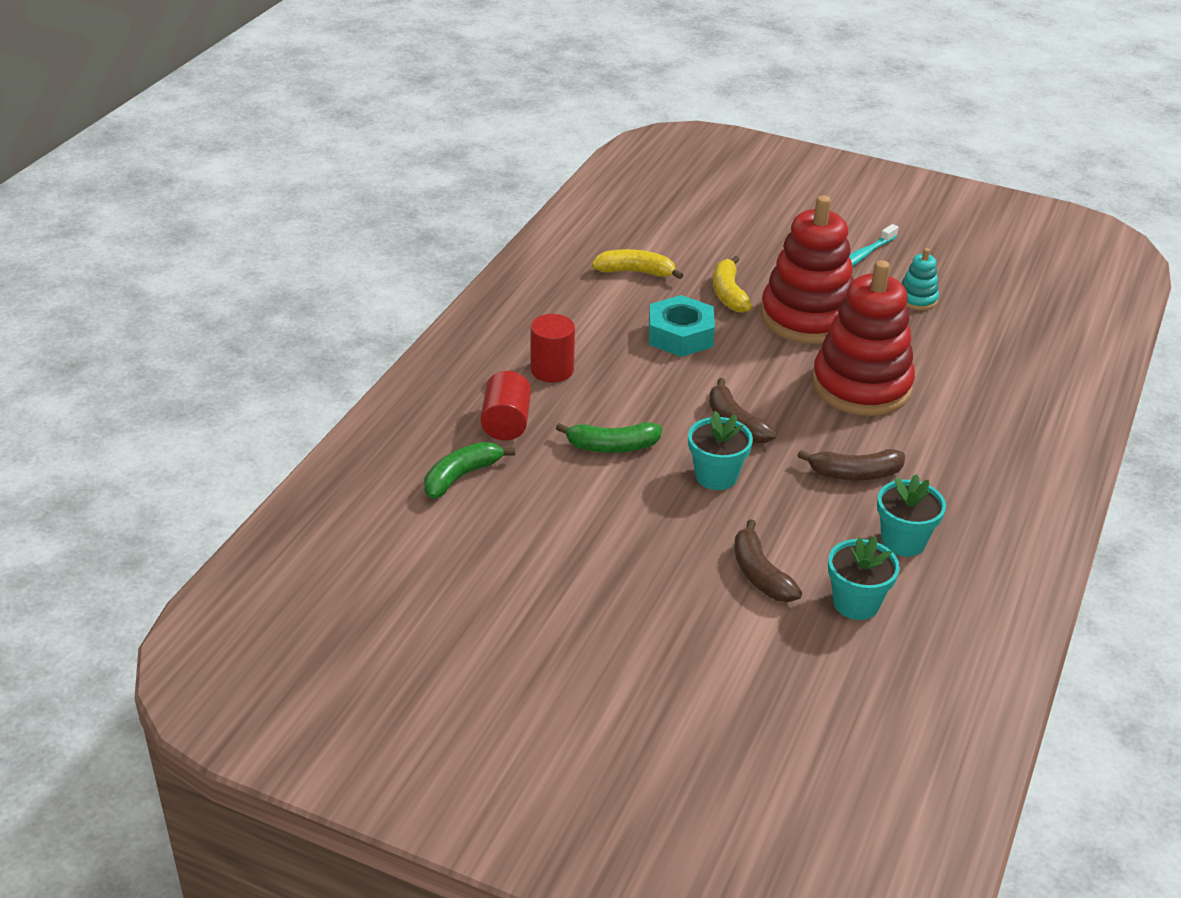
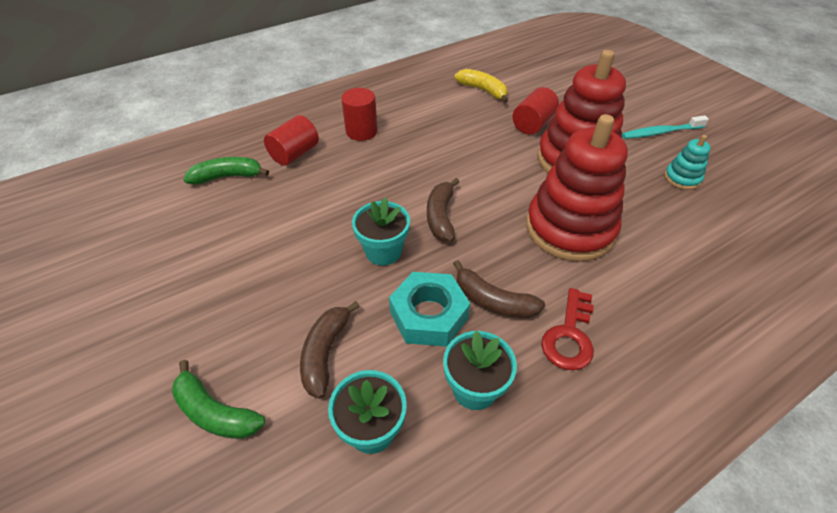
camera: 35 degrees right, 10 degrees up
(612, 446) = (338, 197): green banana -> green banana (215, 412)
(680, 335) = (469, 139): turquoise nut -> turquoise nut (429, 315)
(728, 293) = (533, 124): yellow banana -> red cylinder
(938, 472) = (569, 336): none -> red key

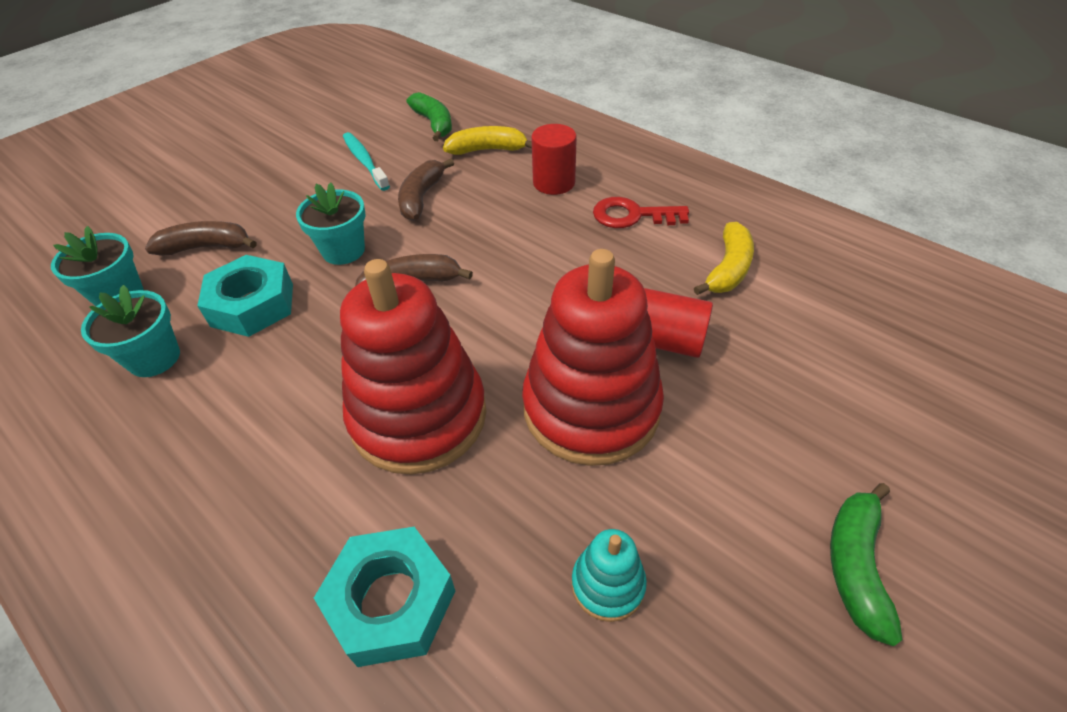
camera: 75 degrees right, 0 degrees up
(215, 412) = (152, 207): green banana -> green banana (856, 565)
(294, 154) = (488, 150): red cylinder -> yellow banana
(493, 301) = (274, 353): brown banana -> brown banana (422, 197)
(569, 336) = (220, 434): red key -> red key (632, 215)
(661, 132) = (756, 545): turquoise toothbrush -> turquoise toothbrush (365, 161)
(696, 254) = (391, 601): none -> turquoise nut

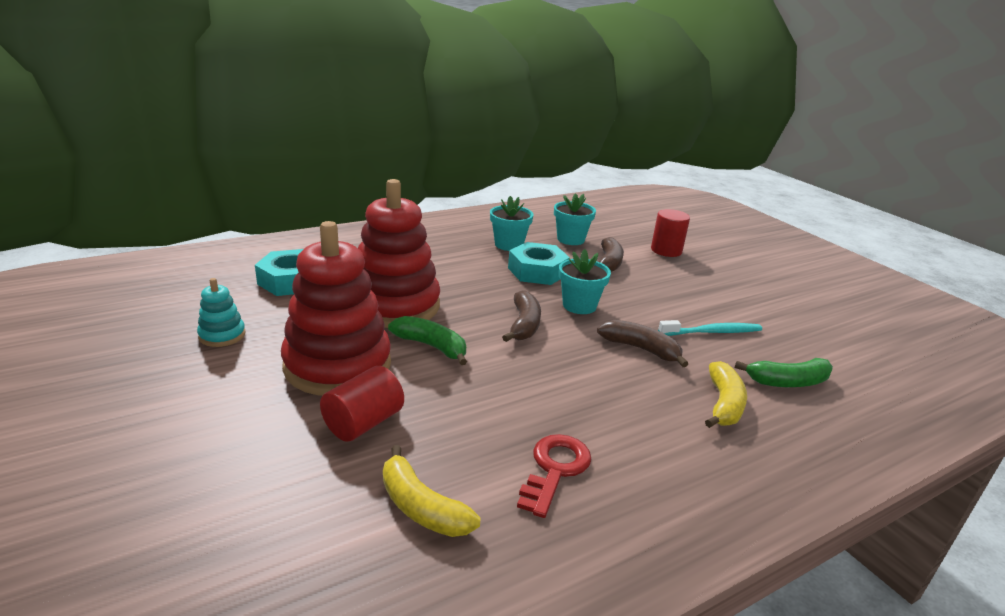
camera: 105 degrees right, 20 degrees down
(554, 183) = (642, 432): red cylinder -> red cylinder (666, 250)
(856, 565) = (104, 428): green banana -> green banana (432, 346)

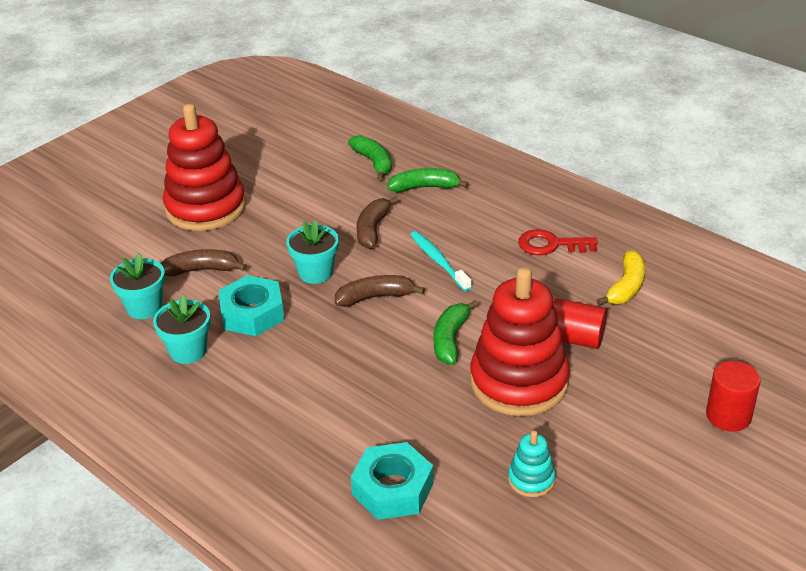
camera: 105 degrees left, 10 degrees up
(395, 306) = (394, 387): red stacking toy -> red stacking toy (205, 208)
(666, 250) = (142, 237): red cylinder -> red cylinder (728, 416)
(712, 332) = (318, 197): turquoise toothbrush -> turquoise toothbrush (438, 261)
(723, 404) = (425, 187): yellow banana -> green banana

